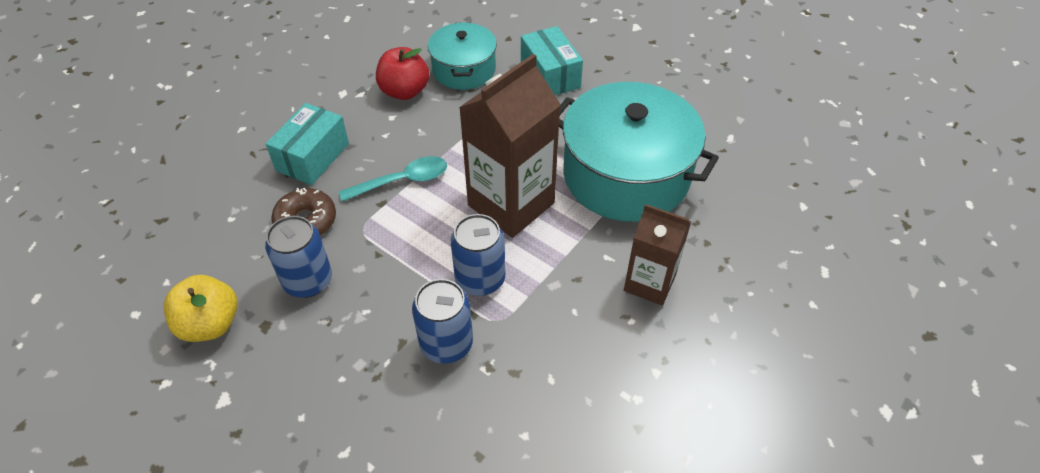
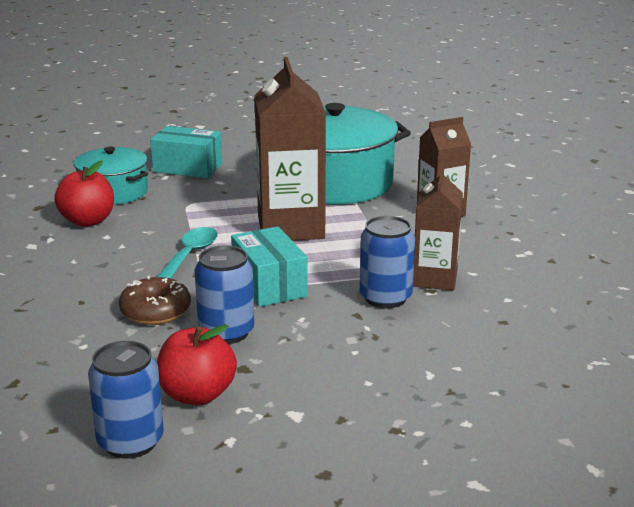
camera: 50 degrees left, 25 degrees down
(210, 324) = (197, 395): yellow apple -> red apple
(312, 157) = (83, 283): turquoise box -> turquoise box (269, 285)
(480, 279) = (344, 264): blue can -> blue can (130, 442)
(512, 358) = (435, 279): none -> brown carton

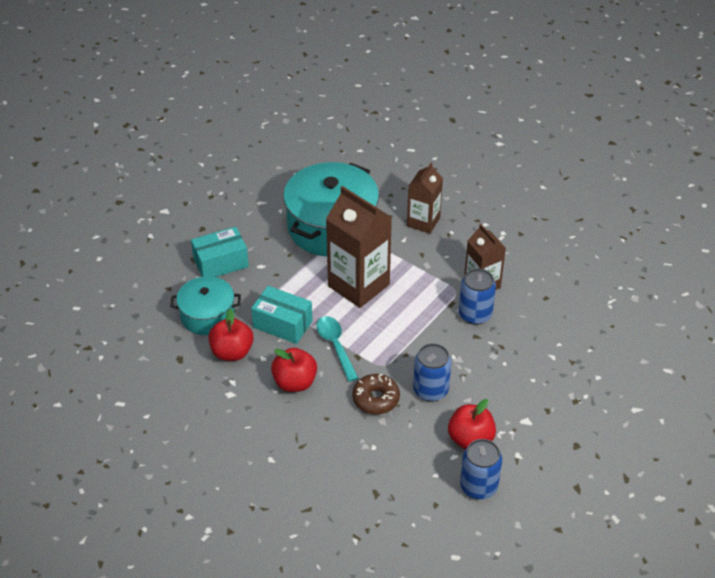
camera: 40 degrees left, 20 degrees up
(101, 264) = (295, 382): none -> red apple
(269, 285) = (407, 341): turquoise box -> turquoise box (282, 324)

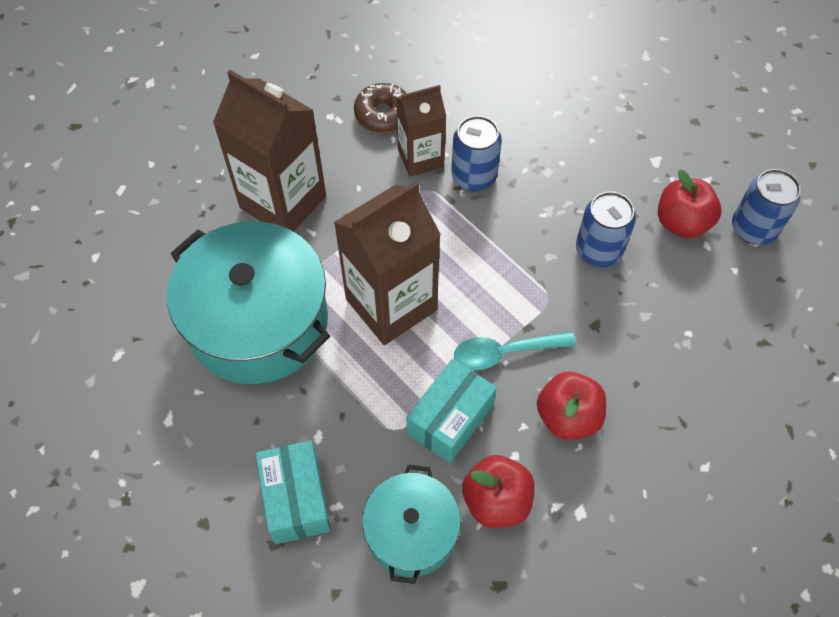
camera: 80 degrees left, 15 degrees up
(376, 399) = (607, 317): brown donut -> brown donut (383, 114)
(423, 222) = (283, 202): brown carton -> brown carton, size x1.65

